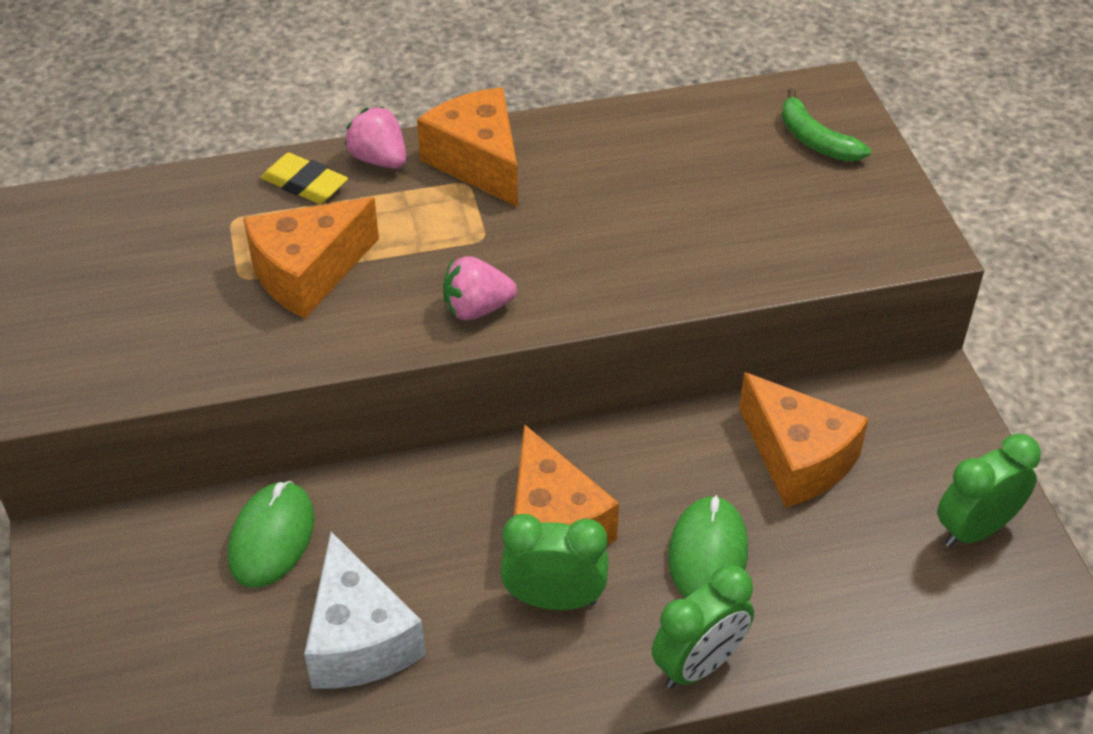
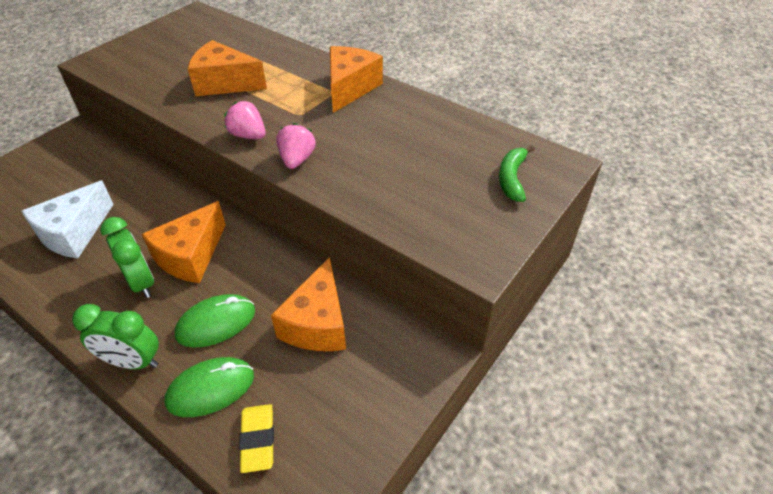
camera: 50 degrees right, 0 degrees up
(271, 538) = (117, 178): green mouse -> green mouse (210, 388)
(305, 184) = (280, 56): yellow eraser -> yellow eraser (258, 439)
(379, 159) = (319, 64): pink strawberry -> pink strawberry (297, 160)
(975, 530) = (334, 440): green clock -> none

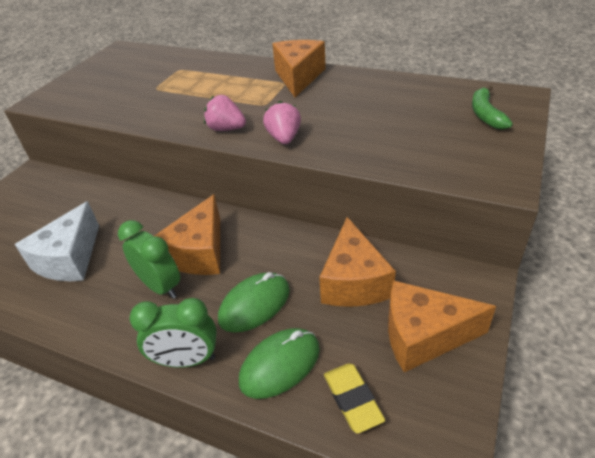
camera: 10 degrees left, 5 degrees down
(225, 83) = (180, 94): orange cheese -> orange cheese (424, 336)

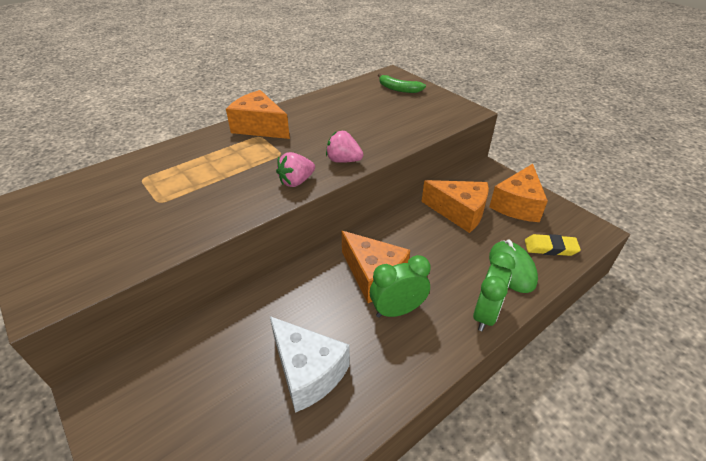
camera: 65 degrees left, 0 degrees up
(254, 304) = (451, 263): green mouse -> none

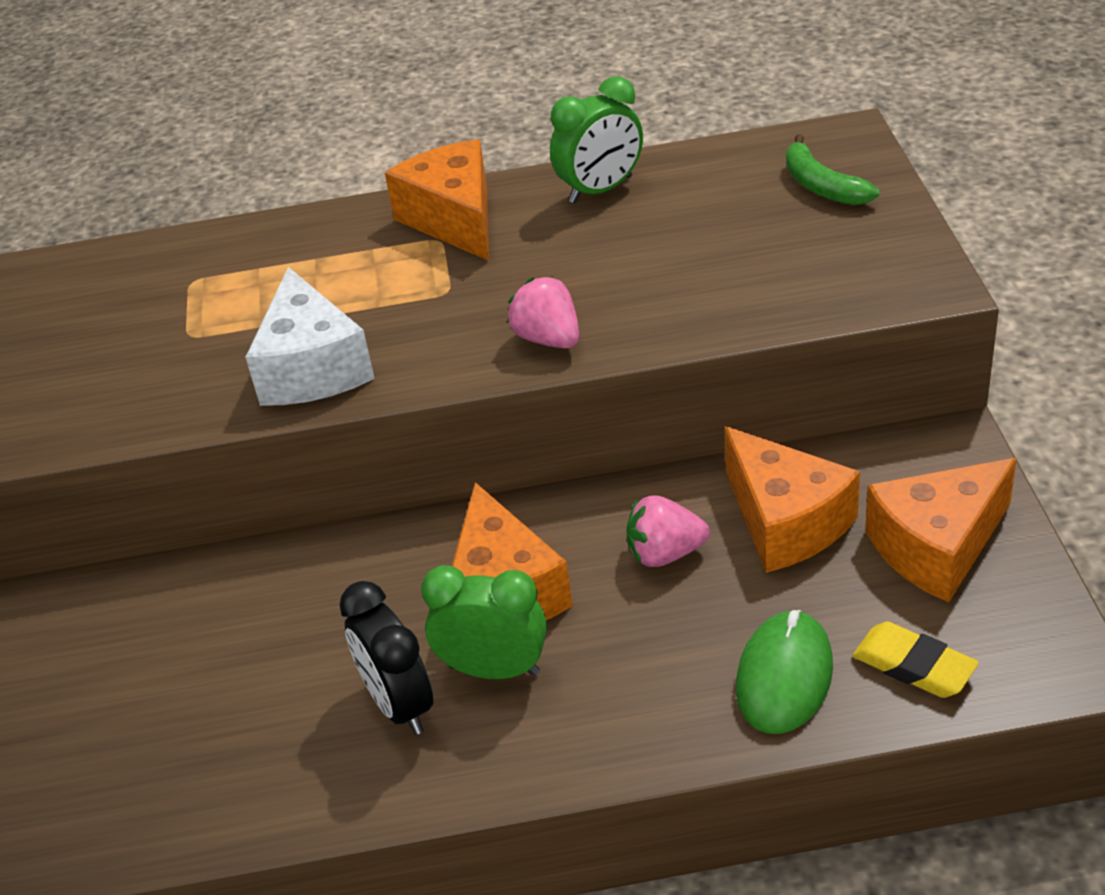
camera: 35 degrees right, 0 degrees up
(296, 181) = (428, 360): pink strawberry -> pink strawberry (665, 553)
(307, 372) = (276, 709): white cheese -> white cheese (312, 368)
(367, 344) = (399, 704): none -> black clock
(485, 315) = (646, 740): green clock -> green clock (601, 190)

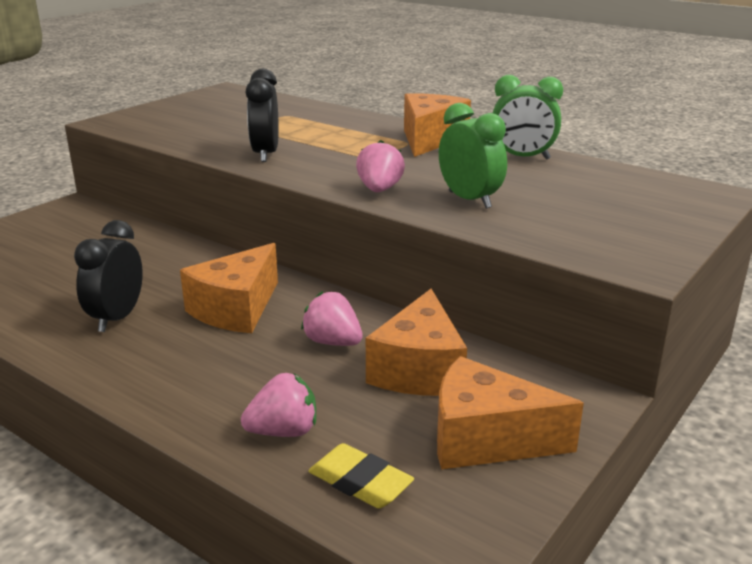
camera: 40 degrees right, 15 degrees down
(312, 368) = (265, 154): white cheese -> black clock
(494, 669) = (173, 332): green clock -> green clock (469, 200)
(784, 676) = (284, 431): green mouse -> pink strawberry
(822, 186) = (656, 203): green banana -> none
(914, 666) = (360, 482): yellow eraser -> yellow eraser turned 45 degrees counterclockwise

